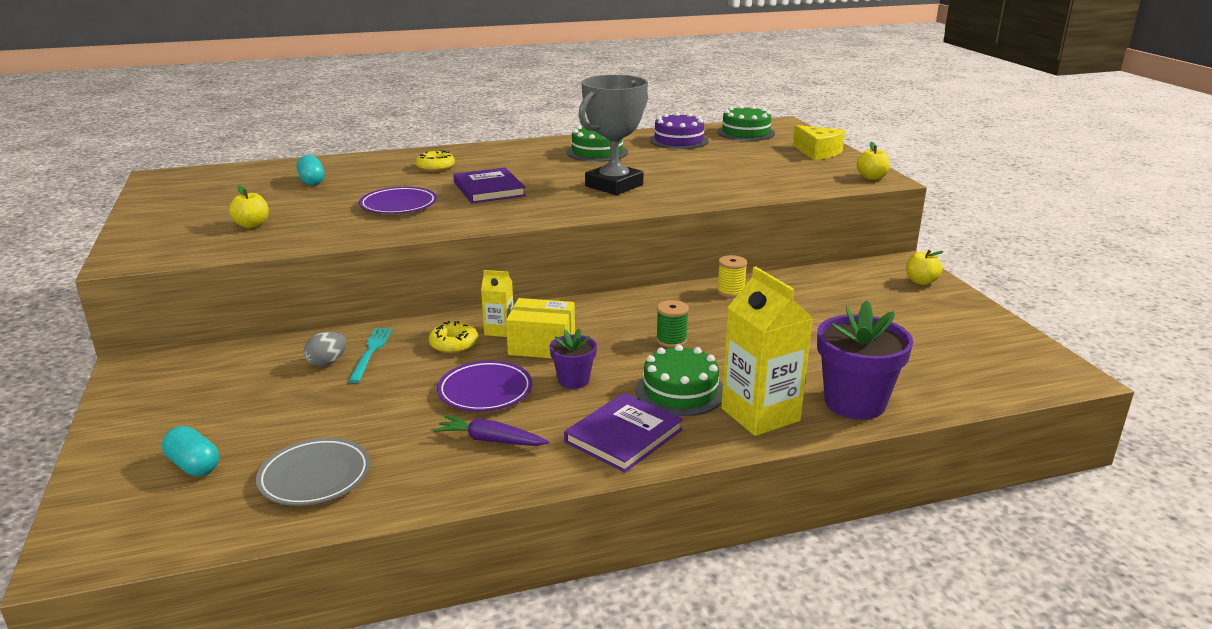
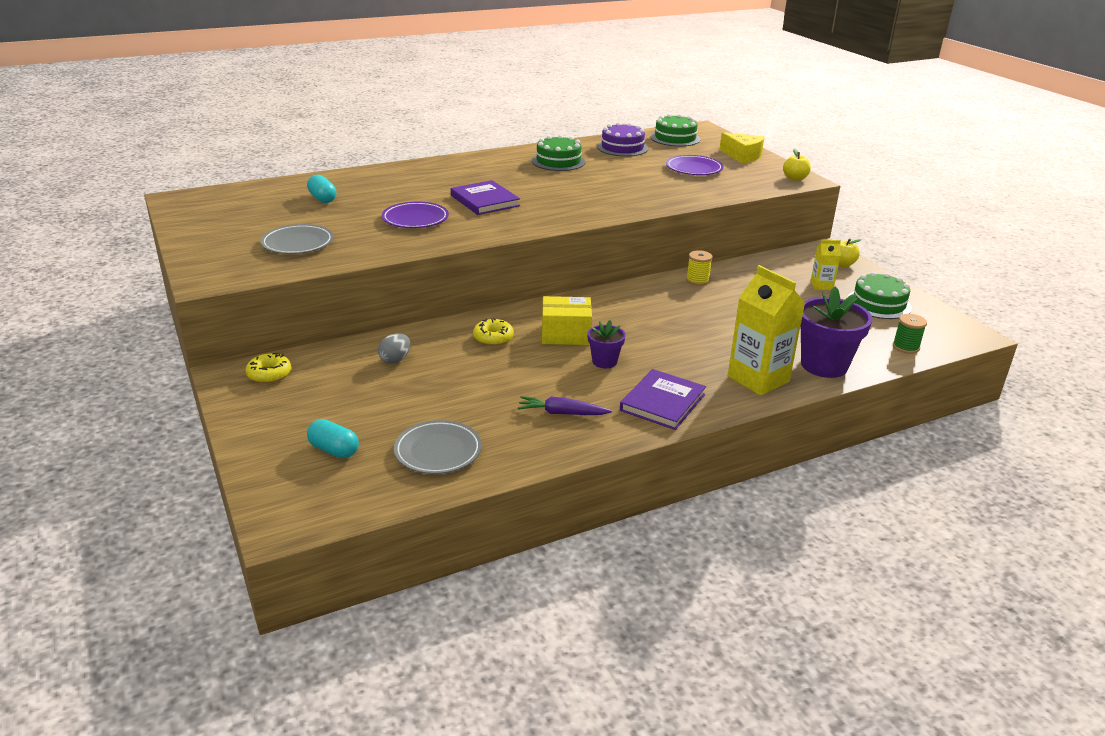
camera: 10 degrees left, 5 degrees up
(252, 225) = (298, 243): yellow apple -> grey plate
(371, 352) = (427, 348): turquoise fork -> none
(435, 167) = (425, 181): yellow donut -> yellow donut (269, 374)
(485, 391) = (538, 374): purple plate -> purple plate (694, 169)
(499, 330) = (525, 324): yellow carton -> yellow carton (821, 285)
(614, 185) = (589, 193): grey trophy -> none
(671, 340) = (667, 324): green spool -> green spool (905, 347)
(680, 391) = (691, 365): green cake -> green cake (878, 304)

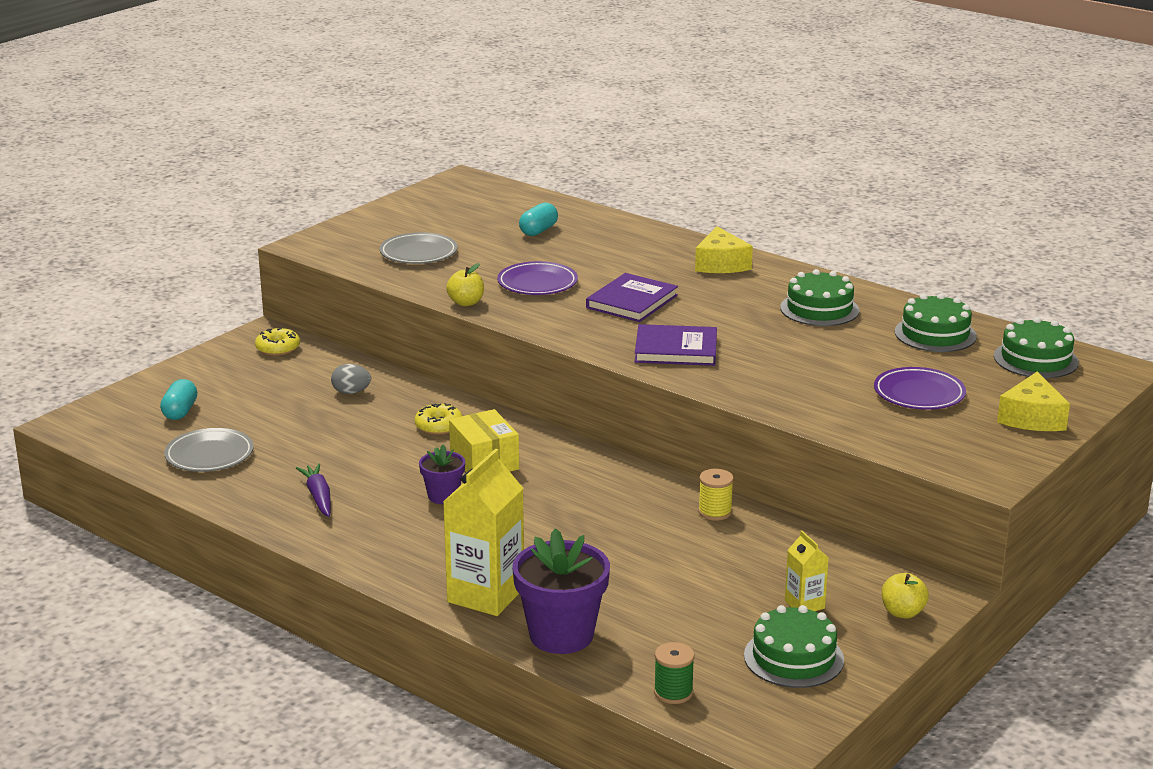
camera: 65 degrees right, 5 degrees down
(459, 166) = (721, 264): none -> yellow cheese
(622, 147) = (935, 334): purple cake -> green cake
(662, 402) = (384, 546): purple book -> purple book (676, 349)
(795, 178) = (985, 470): yellow apple -> yellow apple (466, 303)

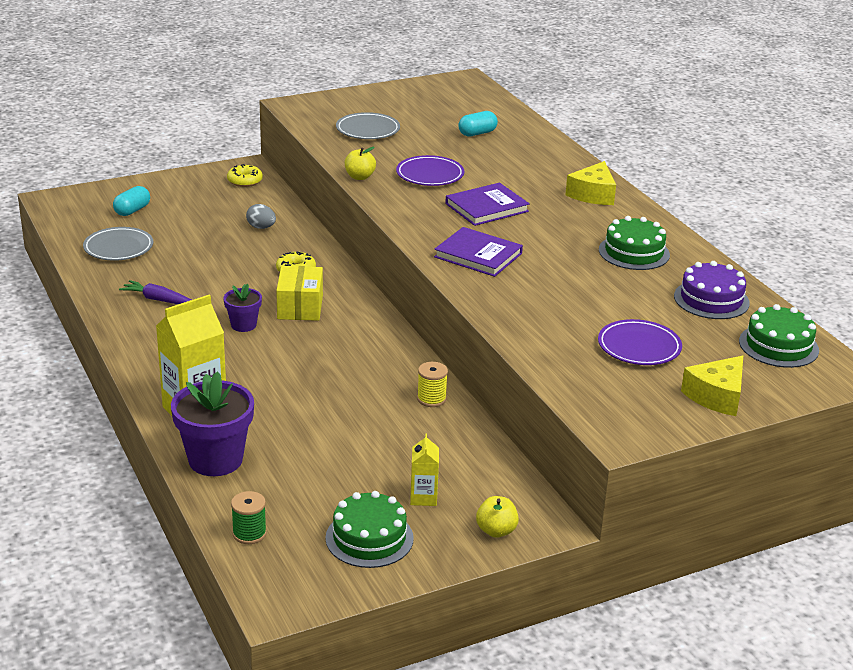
camera: 25 degrees right, 5 degrees up
(318, 497) = (158, 300): purple carrot -> purple carrot turned 75 degrees counterclockwise
(935, 334) = (711, 299): green cake -> purple cake

